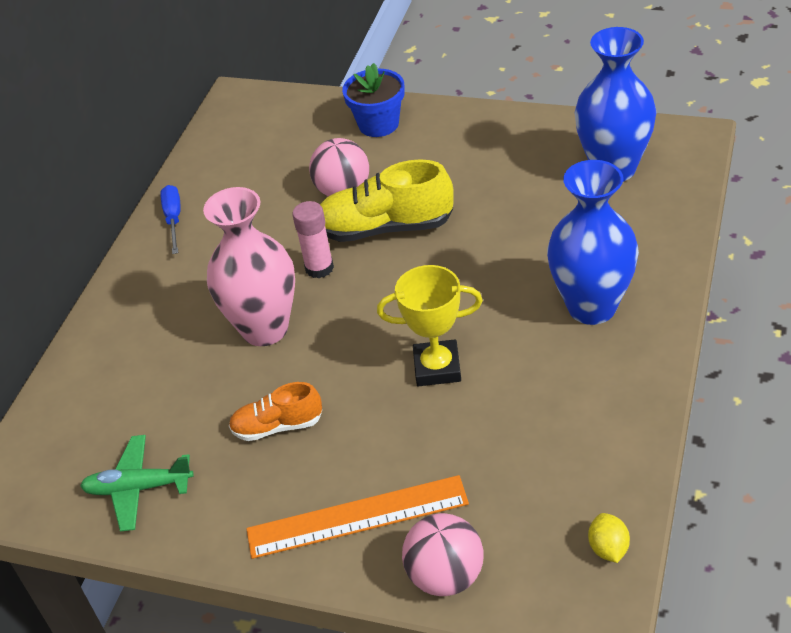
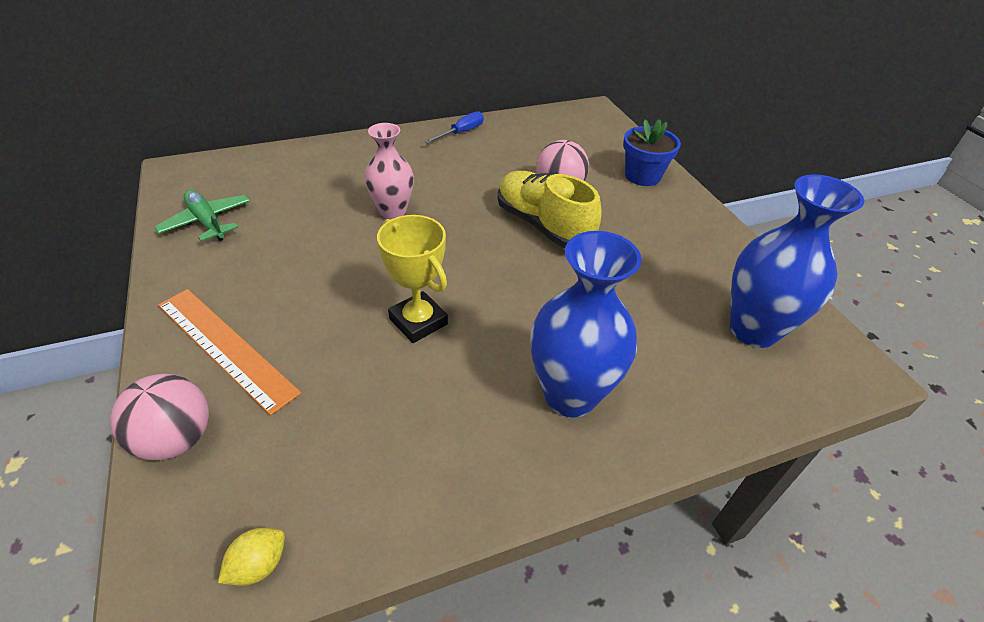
camera: 45 degrees right, 0 degrees up
(265, 329) = (393, 212): pink vase -> pink vase, size x0.66
(277, 426) = (300, 260): orange shoe -> none
(319, 268) = (473, 211): pink glue stick -> none

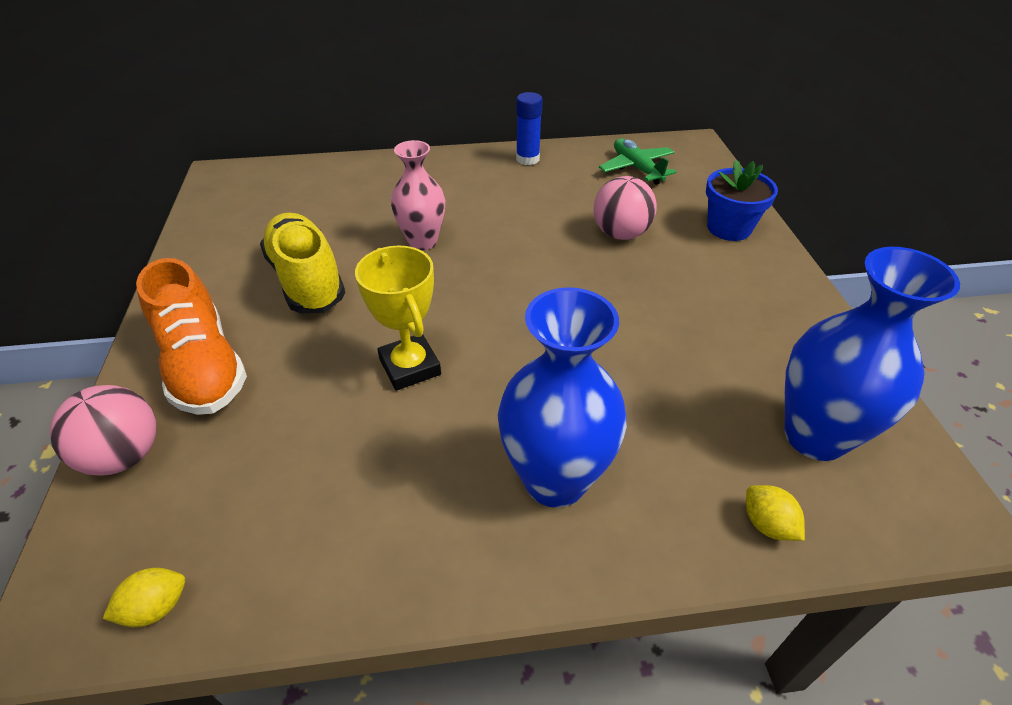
camera: 15 degrees right, 0 degrees up
(207, 222) = (231, 231): green plane -> green plane (636, 168)
(225, 347) = (203, 366): orange ruler -> orange shoe
(461, 132) = (527, 159): blue screwdriver -> blue glue stick
(543, 225) = (588, 274): yellow shoe -> yellow shoe (307, 280)
(739, 402) = (767, 524): none -> yellow lemon

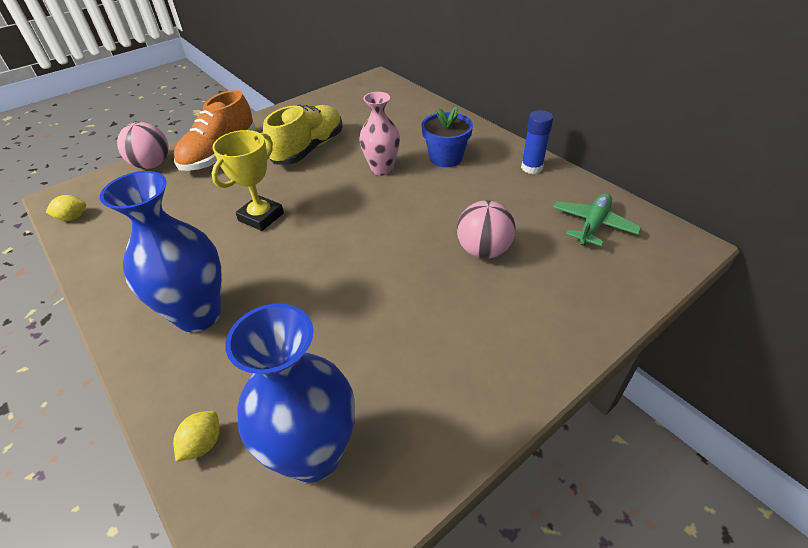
camera: 60 degrees right, 0 degrees up
(156, 607) = (73, 217): yellow lemon -> yellow lemon turned 45 degrees counterclockwise
(729, 228) = (564, 313): blue flower pot -> blue flower pot (445, 158)

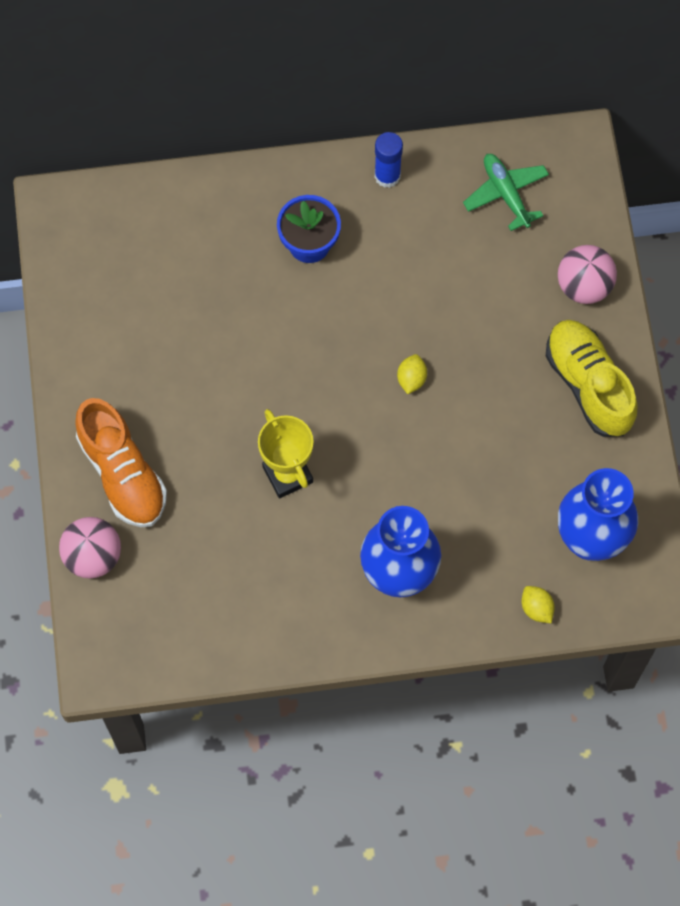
camera: 60 degrees left, 25 degrees up
(73, 217) = (155, 661): yellow lemon -> yellow lemon (411, 379)
(308, 149) = (184, 373): yellow shoe -> yellow shoe (588, 385)
(382, 169) = (283, 318): pink vase -> none
(483, 250) = (475, 307): pink ball -> pink ball (584, 286)

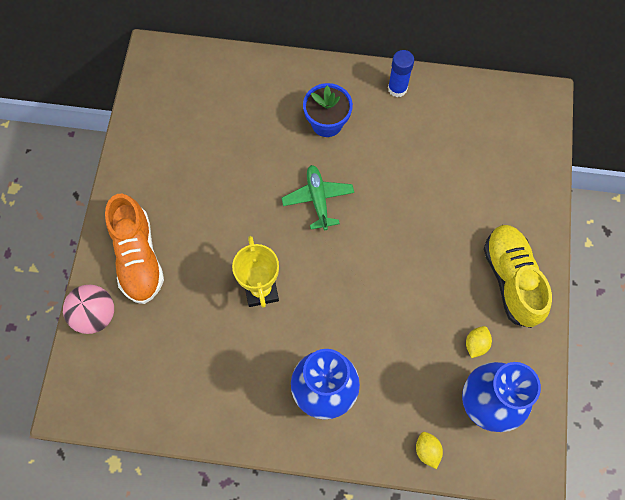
camera: 15 degrees right, 0 degrees up
(411, 379) = (375, 240): yellow lemon -> yellow lemon (476, 344)
(506, 194) = (482, 121): green plane -> green plane (318, 199)
(584, 286) = (525, 203): pink ball -> none

